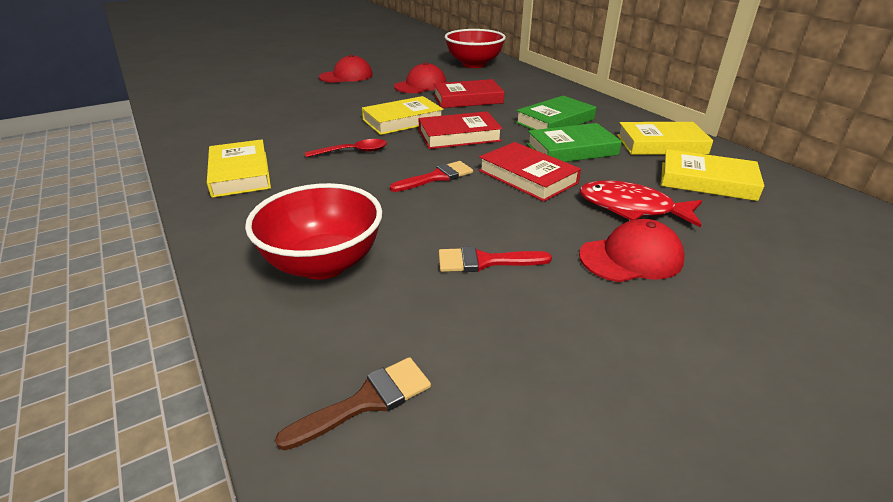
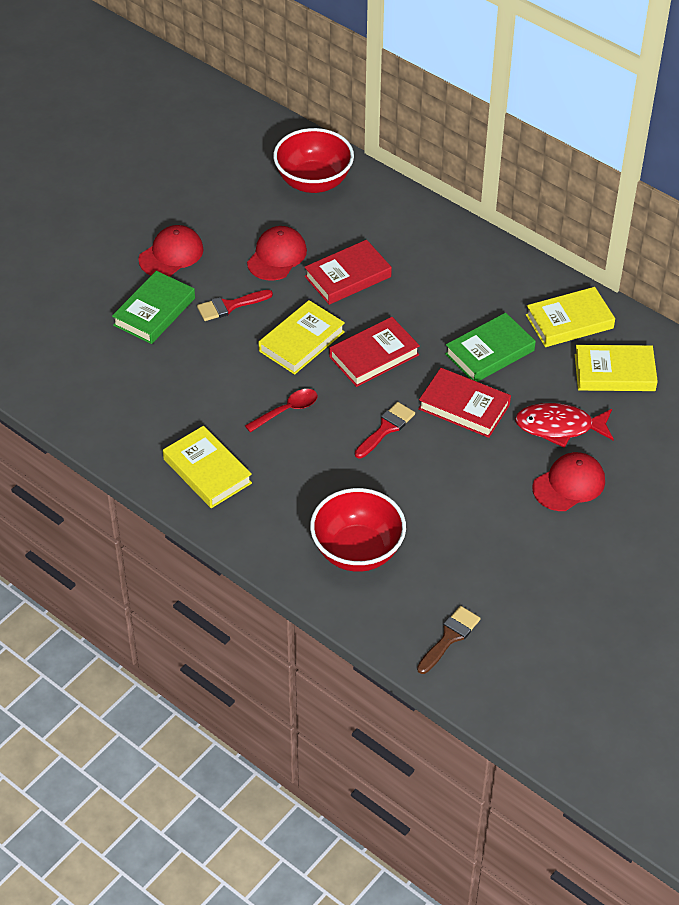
camera: 20 degrees left, 15 degrees up
(484, 261) = (469, 517): red brush -> red brush (229, 306)
(555, 121) = (458, 302): green book -> green book (154, 312)

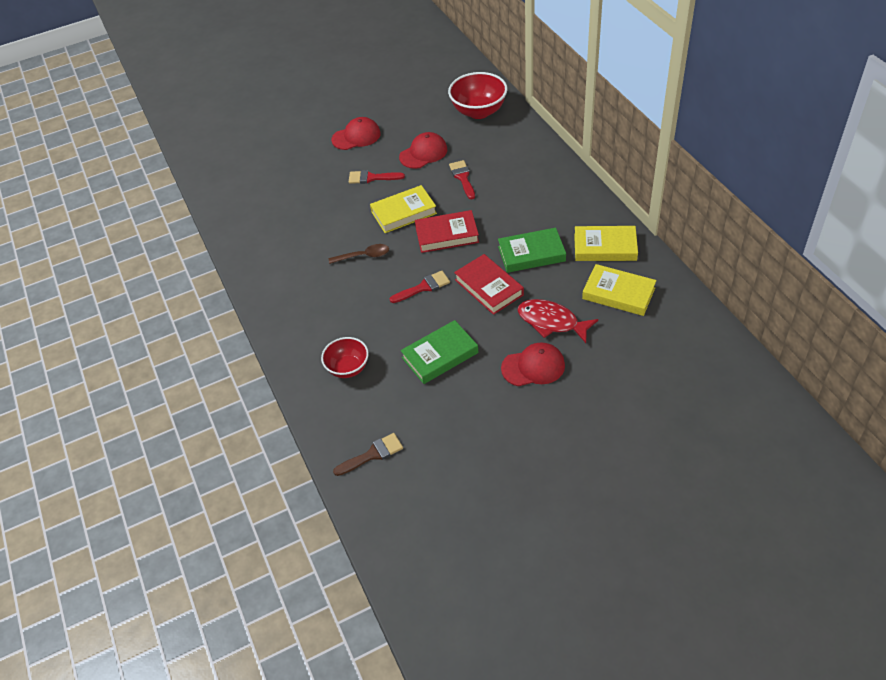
camera: 30 degrees right, 0 degrees up
(154, 312) = (321, 170): green book -> green book (440, 355)
(207, 471) = (285, 282): yellow book -> none
(287, 410) = (364, 256): red spoon -> brown spoon
(348, 277) = (462, 177): red book -> red brush
(357, 551) = (348, 368): red bowl -> red bowl, size x0.63

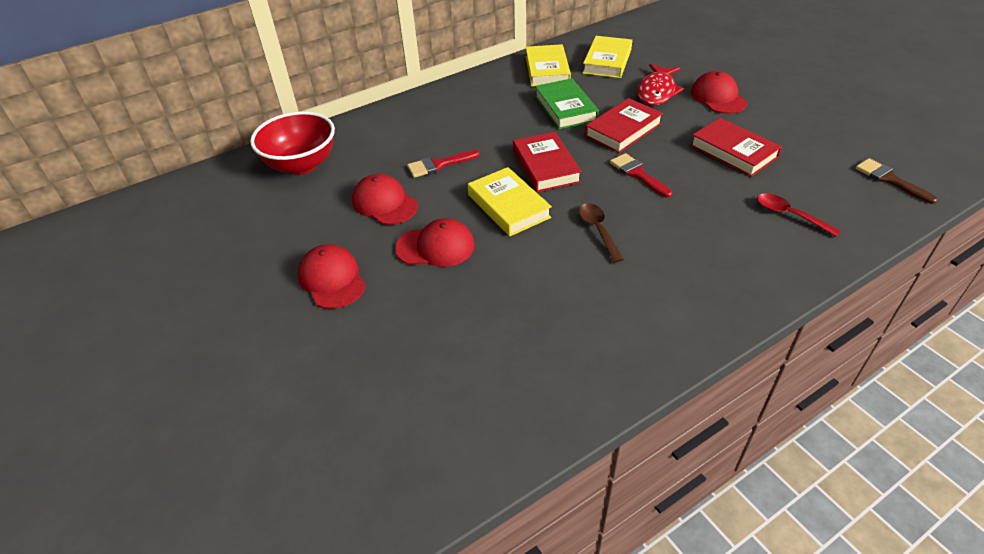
camera: 100 degrees left, 5 degrees down
(348, 368) = (789, 215): red bowl -> red spoon
(371, 178) = (435, 247): red brush -> red cap
(440, 355) = (733, 151): green book -> red book

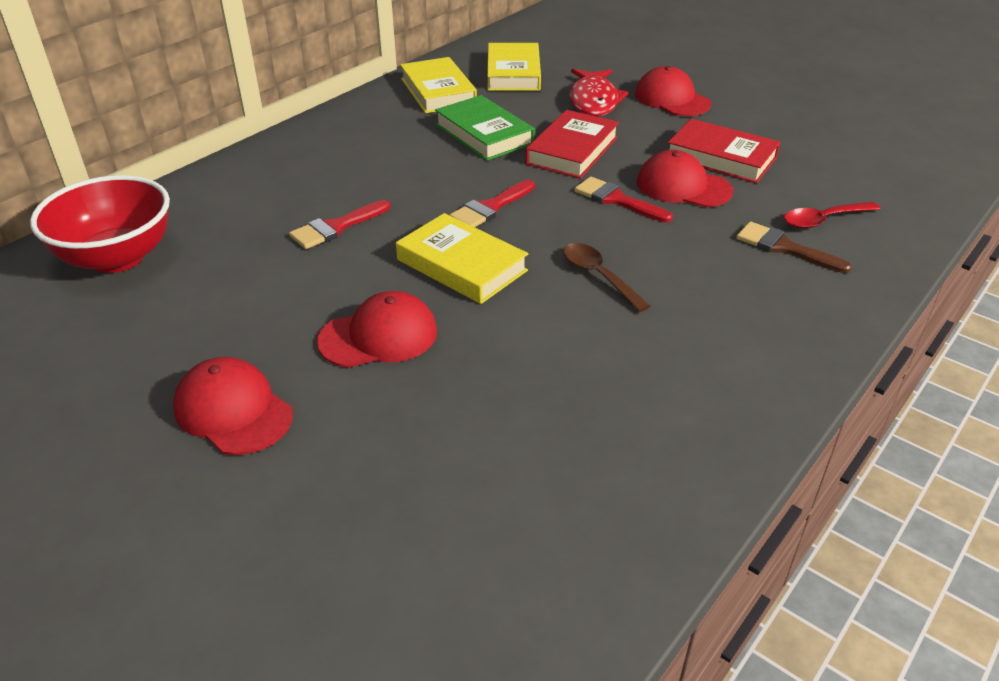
camera: 20 degrees left, 5 degrees down
(384, 203) = (274, 290): red cap -> red cap (683, 186)
(545, 166) = (490, 208): red book -> red brush
(789, 215) = (823, 220): red spoon -> red spoon turned 45 degrees counterclockwise
(889, 180) = (912, 164): brown brush -> brown brush (784, 247)

